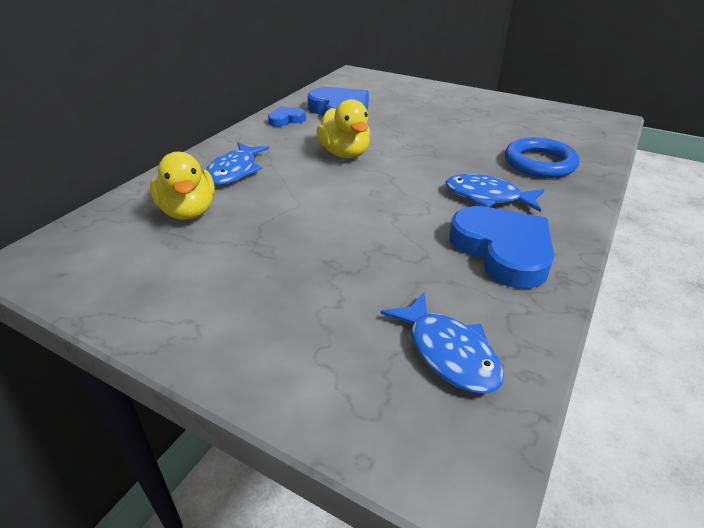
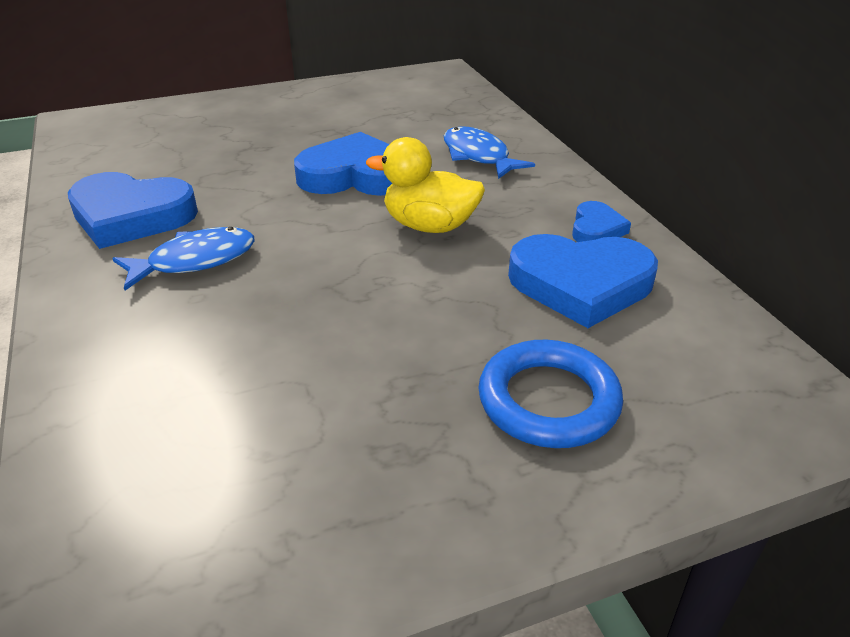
camera: 130 degrees right, 0 degrees up
(188, 211) = (429, 122): yellow duck -> none
(321, 199) = (355, 175): none -> blue heart
(448, 352) = (122, 147): blue fish -> none
(539, 163) = (167, 358): blue ring -> blue ring (548, 400)

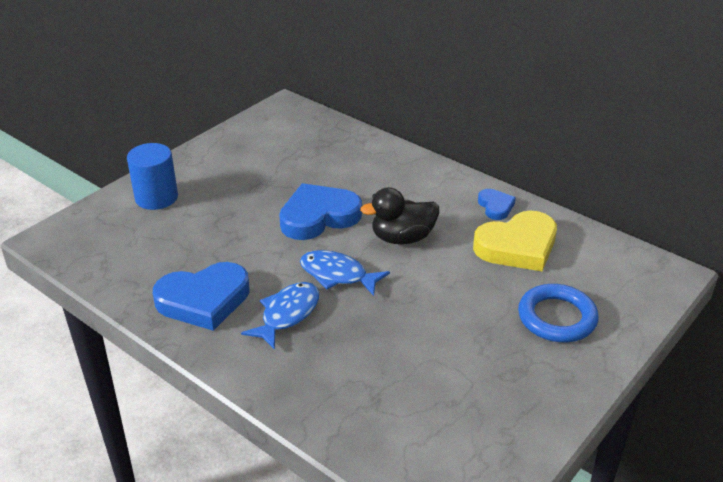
camera: 30 degrees left, 0 degrees up
(214, 114) = (156, 198): none -> blue cylinder
(429, 226) = (402, 238): yellow duck -> black duck
(478, 156) = (381, 175): blue fish -> blue fish (337, 275)
(581, 284) = (517, 246): blue heart -> yellow heart

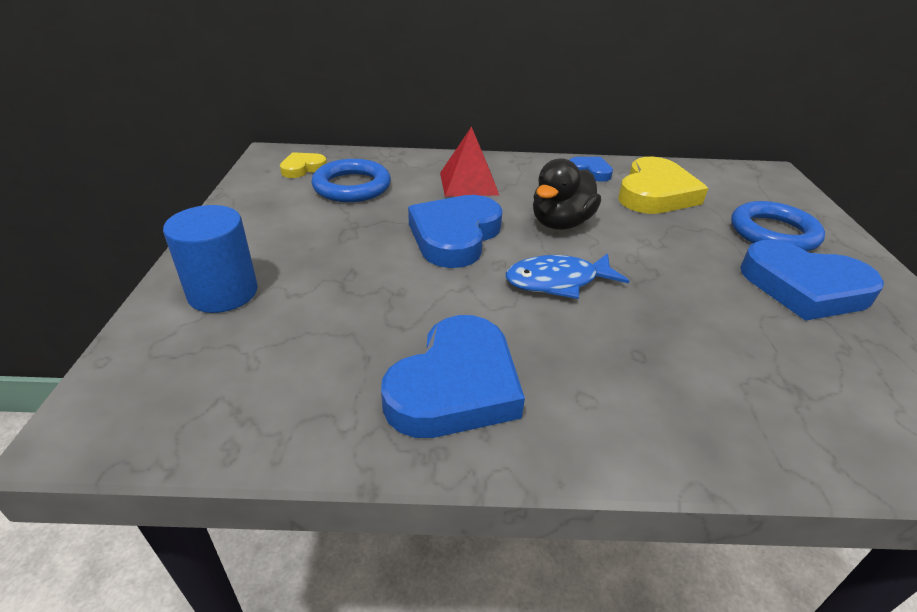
camera: 40 degrees left, 0 degrees up
(287, 314) = (573, 348): blue fish -> none
(289, 124) = (303, 168): none -> yellow heart
(303, 152) = (352, 186): none -> blue ring
(384, 180) = (468, 183): none -> red pyramid
(499, 360) = (804, 287): none -> blue heart

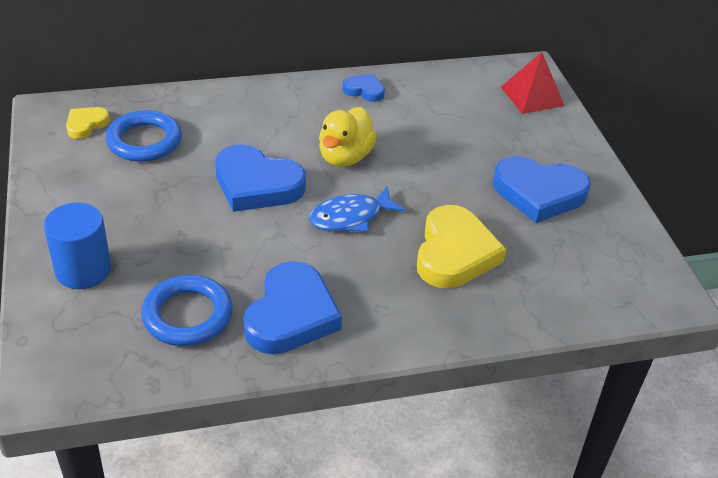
camera: 15 degrees left, 5 degrees up
(455, 236) = (257, 184): blue heart -> blue heart turned 75 degrees counterclockwise
(468, 183) = (253, 121): red pyramid -> red pyramid (532, 96)
(560, 223) = (345, 157): black duck -> yellow duck
(655, 193) = (424, 110): yellow heart -> yellow heart (454, 253)
(773, 233) = (522, 141): blue ring -> blue ring (187, 315)

